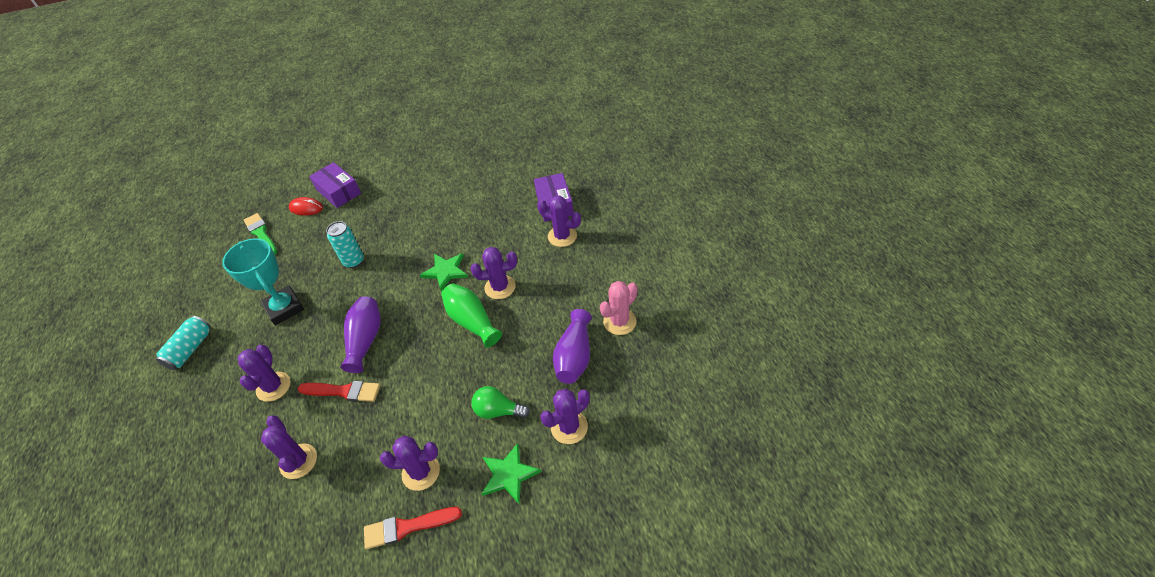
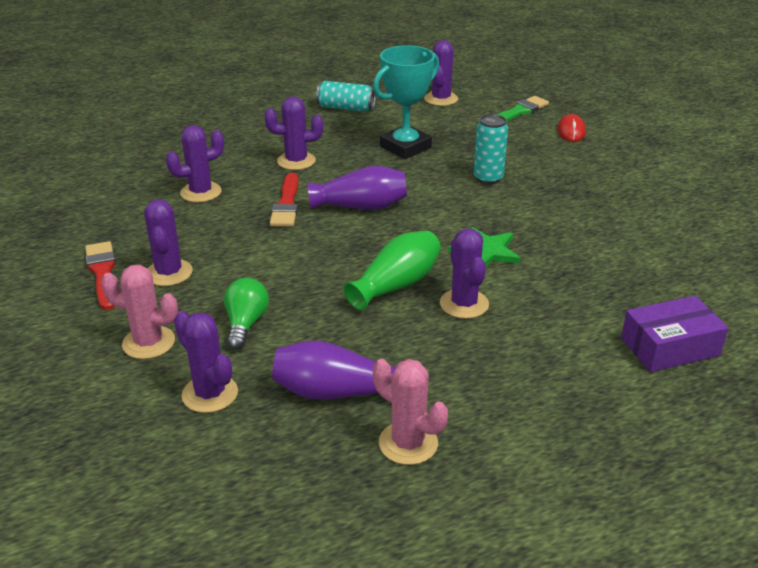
camera: 80 degrees right, 15 degrees down
(338, 191) = (611, 147): purple box -> none
(509, 474) = (148, 343): green star -> pink cactus
(562, 236) = (592, 361): purple cactus -> purple cactus (441, 99)

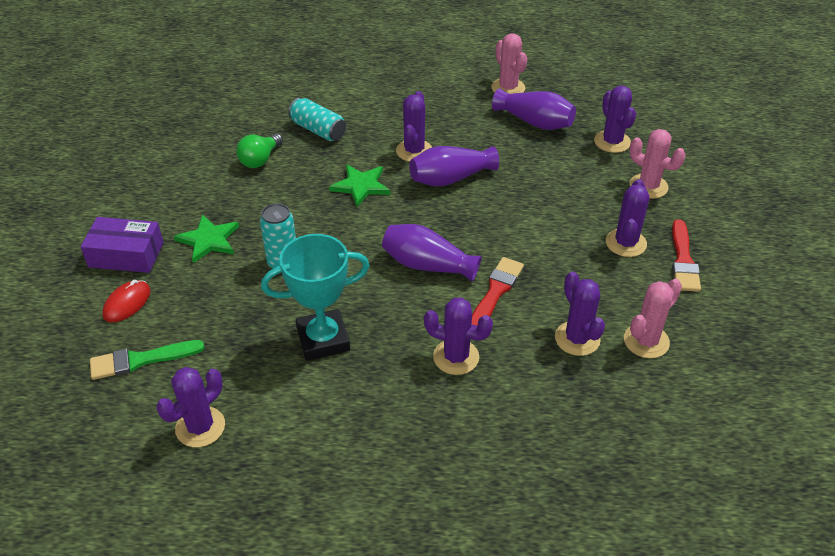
camera: 155 degrees left, 10 degrees up
(138, 204) = (646, 341): none -> pink cactus
(201, 192) = (577, 338): purple cactus -> purple cactus turned 75 degrees clockwise
(245, 324) = (575, 180): green light bulb -> green light bulb (260, 160)
(346, 108) = (336, 452): turquoise can -> turquoise can (318, 130)
(396, 285) = (450, 178): green vase -> purple vase
(569, 176) = (209, 240): none -> green star
(669, 347) = (315, 91): purple box -> purple box (126, 255)

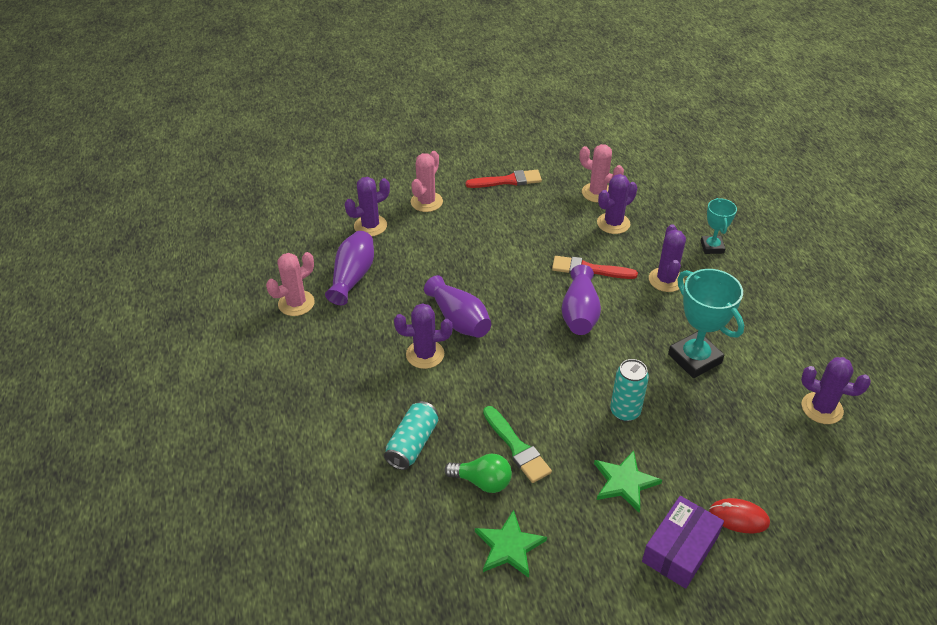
camera: 105 degrees left, 0 degrees up
(126, 255) = (680, 549): purple box -> purple box turned 45 degrees clockwise
(141, 360) = (790, 476): green brush -> green brush (517, 447)
(361, 186) = (494, 382): green star -> green star (509, 546)
(504, 429) = (712, 247): none -> turquoise trophy
(625, 243) = (501, 209): purple cactus -> none

